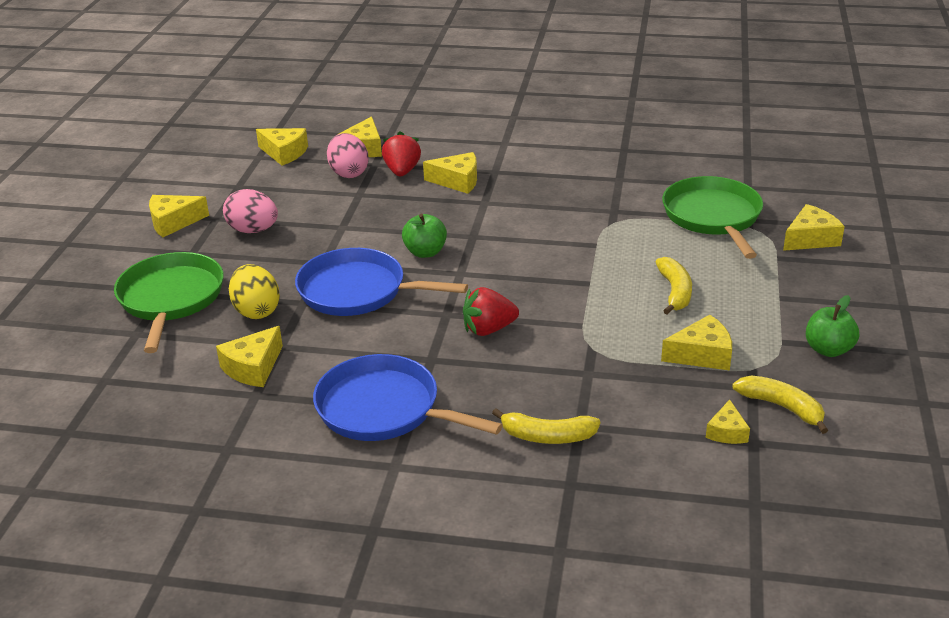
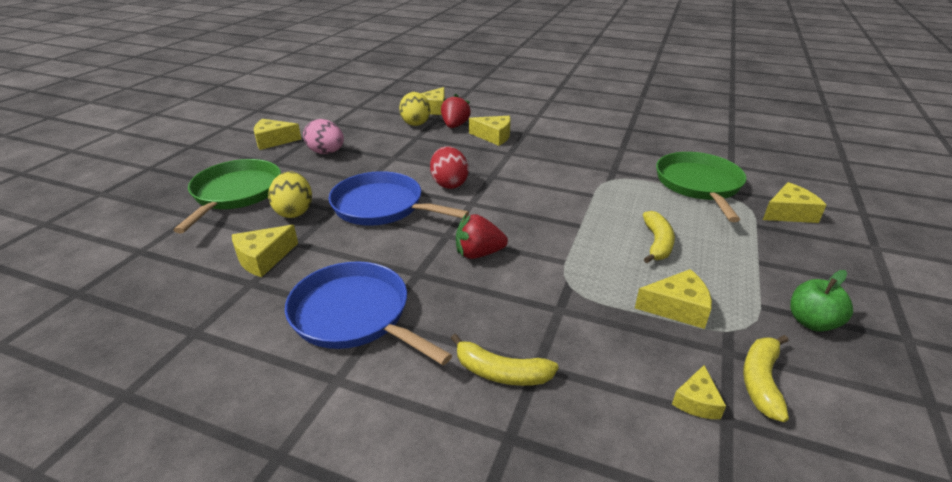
camera: 10 degrees right, 0 degrees up
(284, 153) = (376, 106): yellow cheese -> none
(348, 173) = (415, 123): pink egg -> yellow egg
(425, 252) = (449, 183): green apple -> red egg
(782, 407) = (761, 381): yellow banana -> yellow banana turned 120 degrees counterclockwise

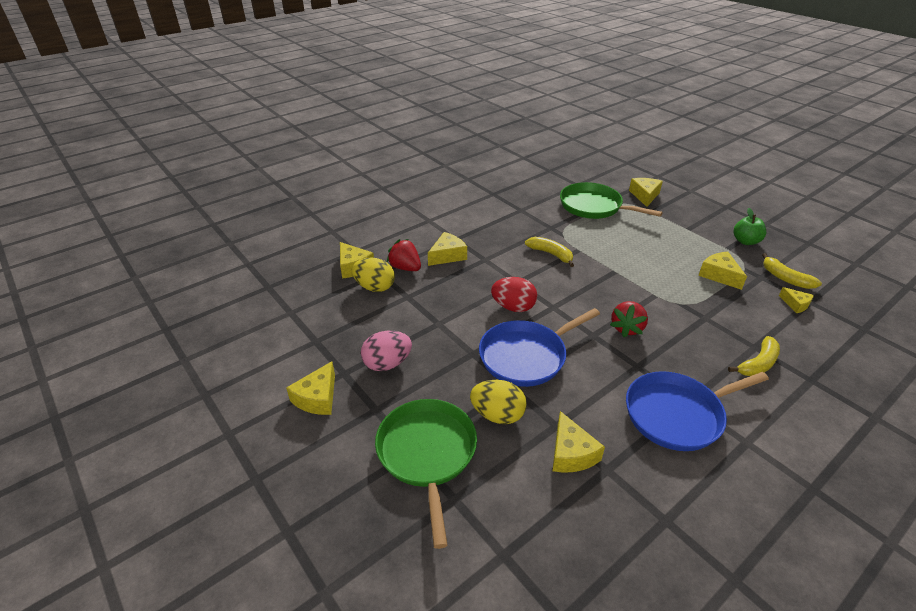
camera: 60 degrees left, 5 degrees up
(235, 193) = (427, 453): green pan -> green pan turned 45 degrees clockwise
(657, 243) = (652, 252): yellow banana -> yellow banana (551, 254)
(677, 308) = (719, 275): yellow cheese -> yellow cheese turned 60 degrees counterclockwise

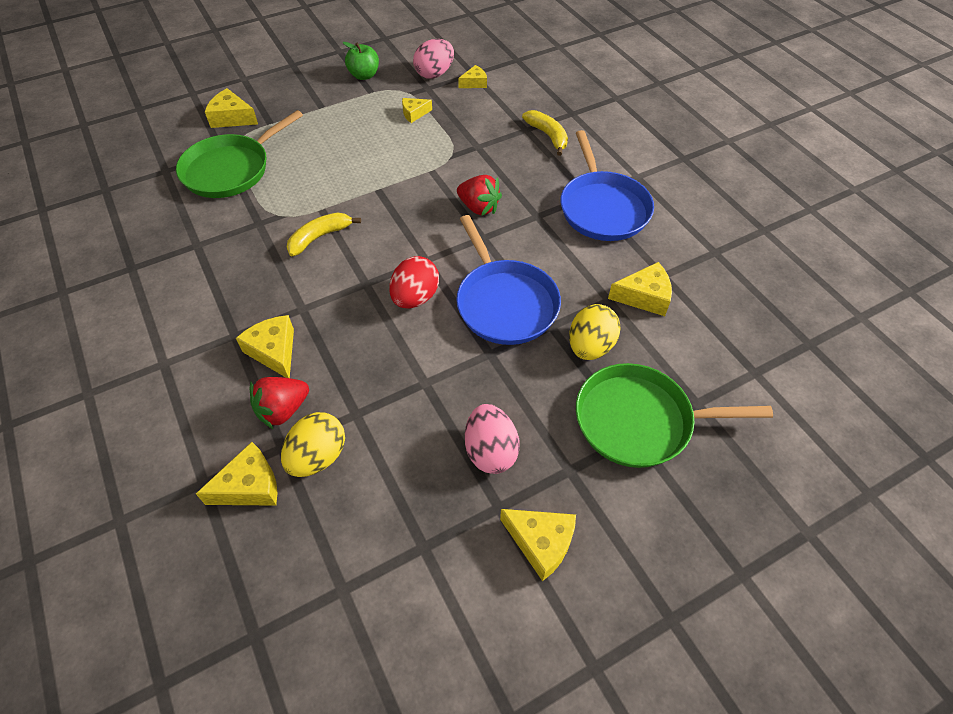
camera: 80 degrees left, 15 degrees up
(719, 275) = (414, 113): yellow cheese -> yellow cheese, size x0.64
(785, 278) = (434, 74): yellow banana -> pink egg

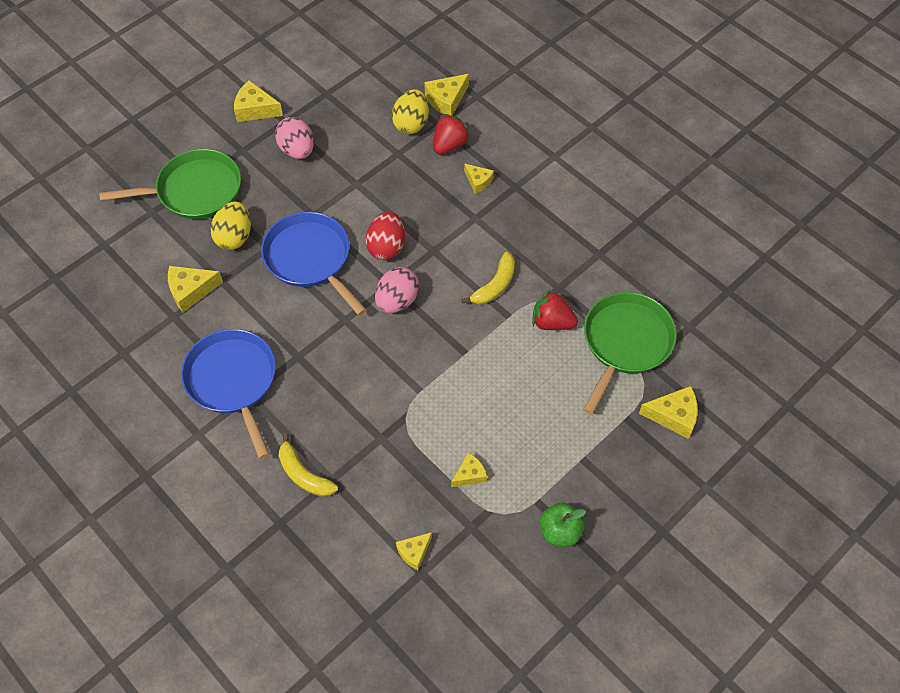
camera: 165 degrees right, 5 degrees up
(274, 351) = (478, 181): yellow cheese -> yellow cheese, size x0.64
(434, 74) = (471, 558): pink egg -> pink egg (397, 301)
(479, 207) = (357, 353): red strawberry -> red strawberry (552, 322)

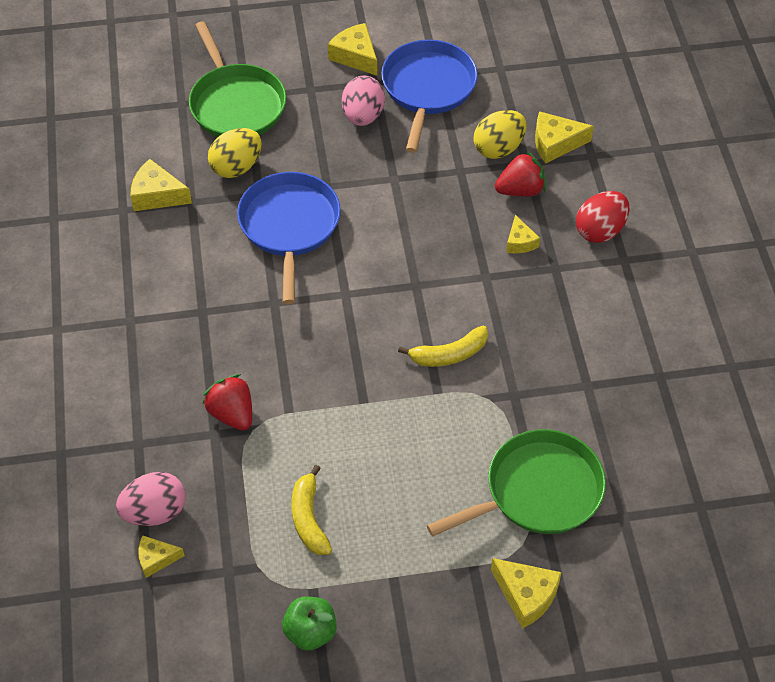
camera: 35 degrees right, 5 degrees down
(195, 190) = (236, 104): green pan -> green pan turned 45 degrees clockwise
(233, 381) = (126, 299): blue pan -> blue pan (428, 88)
(304, 474) = (117, 423): yellow banana -> yellow banana (309, 518)
(386, 247) = (372, 256): red egg -> red egg (600, 231)
(397, 301) = (339, 314): pink egg -> pink egg (155, 512)
(470, 474) = (269, 521): yellow cheese -> none
(552, 322) = (477, 425): red strawberry -> red strawberry (232, 414)

